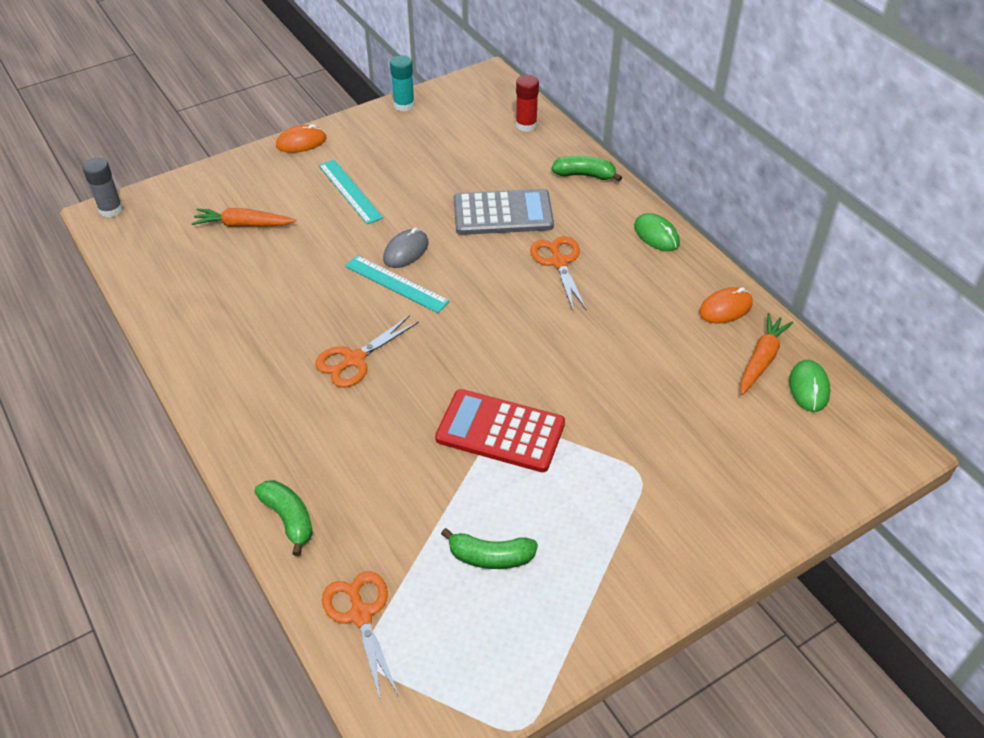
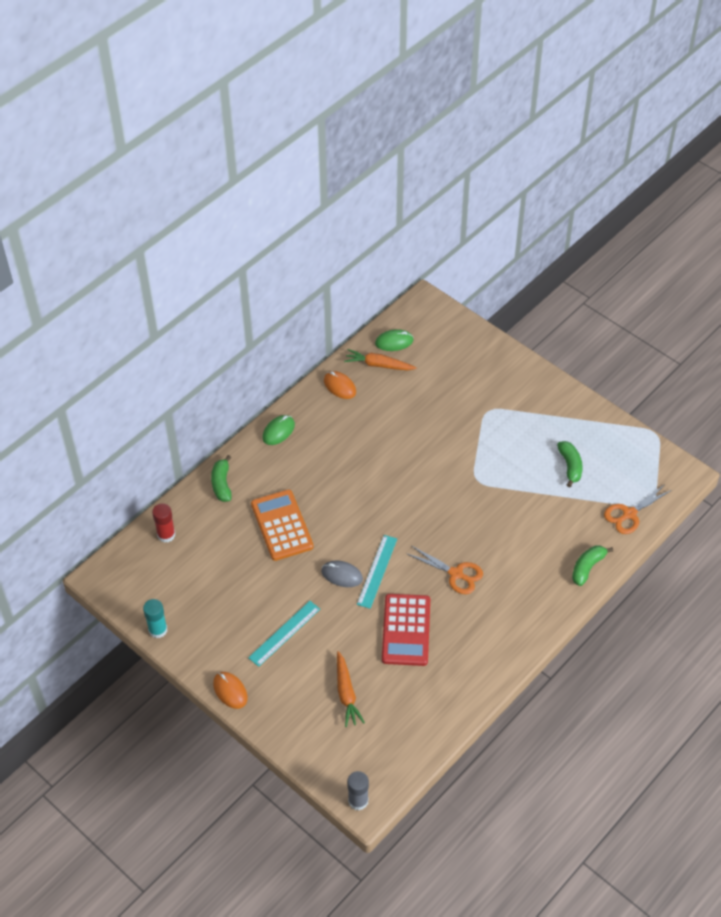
camera: 105 degrees left, 5 degrees up
(500, 431) = (483, 481): red calculator -> red calculator (406, 630)
(503, 213) = (282, 525): grey calculator -> orange calculator
(559, 262) = (324, 481): orange scissors -> none

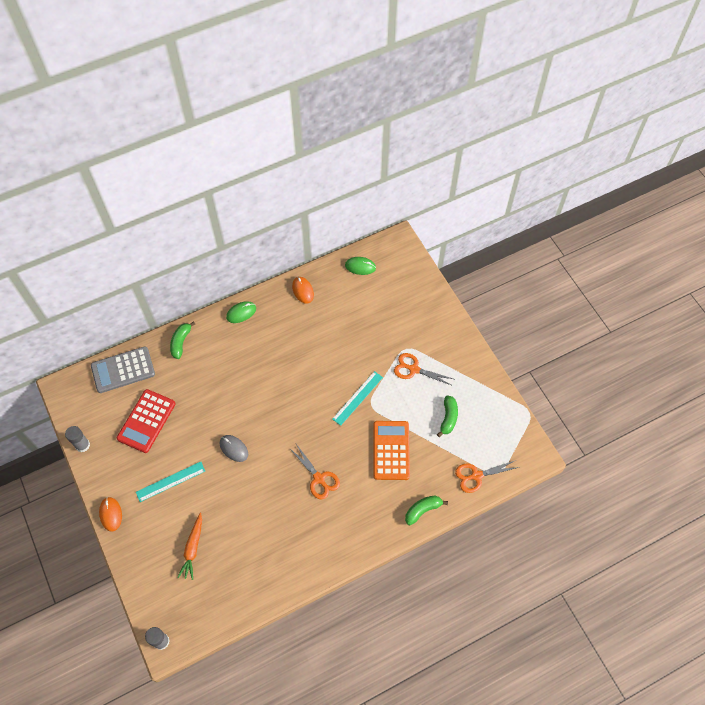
camera: 20 degrees right, 10 degrees up
(158, 630) = (82, 445): turquoise glue stick -> grey glue stick
(166, 535) = (123, 370): red glue stick -> grey calculator
(282, 525) = (208, 392): orange calculator -> orange calculator (391, 450)
(377, 571) = (261, 455): turquoise ruler -> turquoise ruler (357, 398)
(378, 365) = (340, 282): orange carrot -> none
(406, 630) = (260, 512): red calculator -> red calculator (146, 421)
(507, 429) = (414, 369): none -> orange scissors

